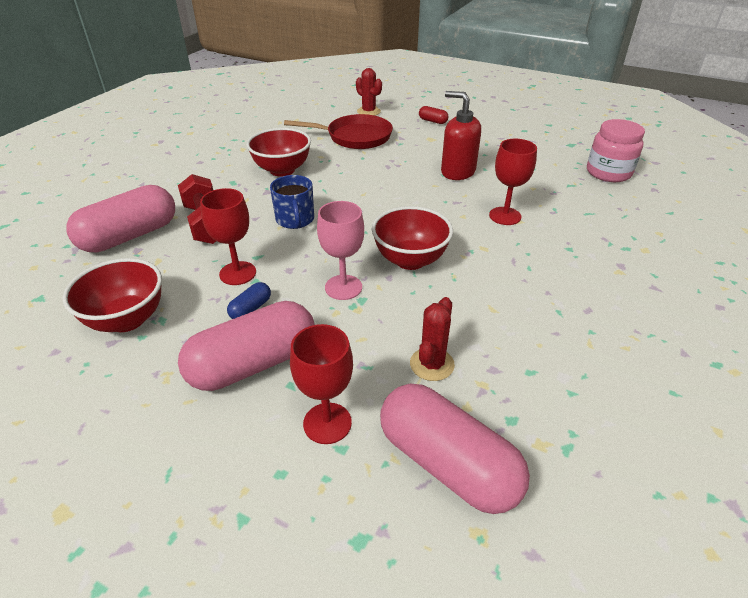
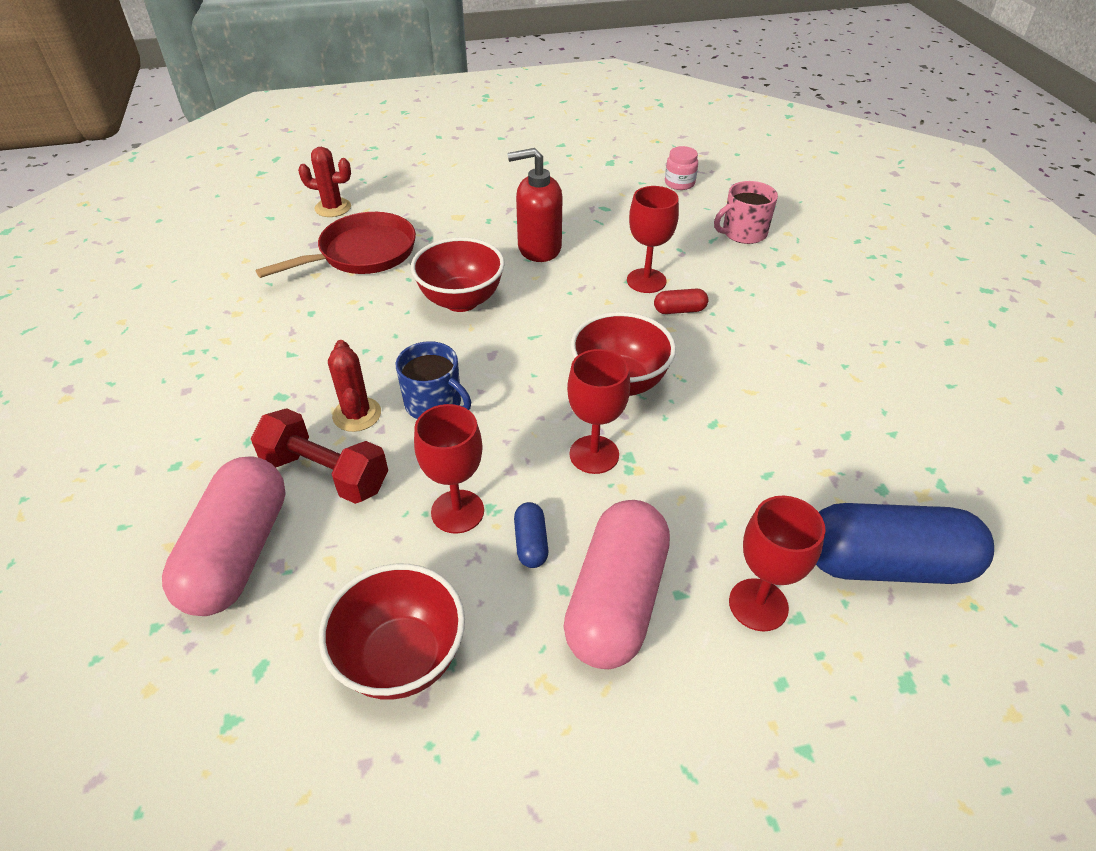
camera: 40 degrees left, 5 degrees up
(282, 170) = (327, 345): red bowl -> red bowl (461, 300)
(343, 287) = (594, 454): pink goblet -> red goblet
(432, 121) = (431, 190): red capsule -> red capsule (679, 310)
(432, 364) = (769, 482): red cactus -> red cactus (357, 414)
(447, 463) = (885, 564): pink capsule -> blue capsule
(608, 173) = (679, 183): pink jar -> pink jar, size x0.58
(619, 219) = (743, 233): none -> pink mug

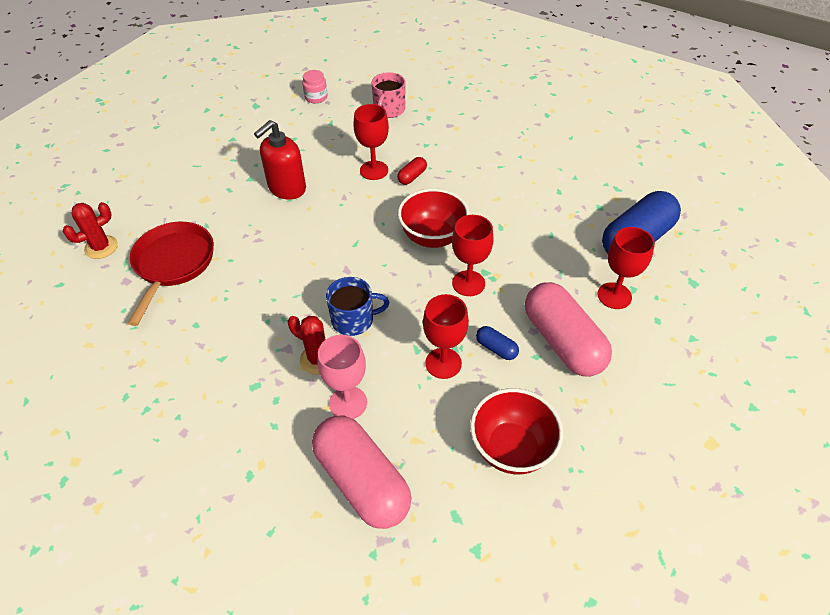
camera: 45 degrees left, 5 degrees up
(326, 473) = (348, 403): red dumbbell -> pink goblet
(461, 300) = (284, 251): red bowl -> none

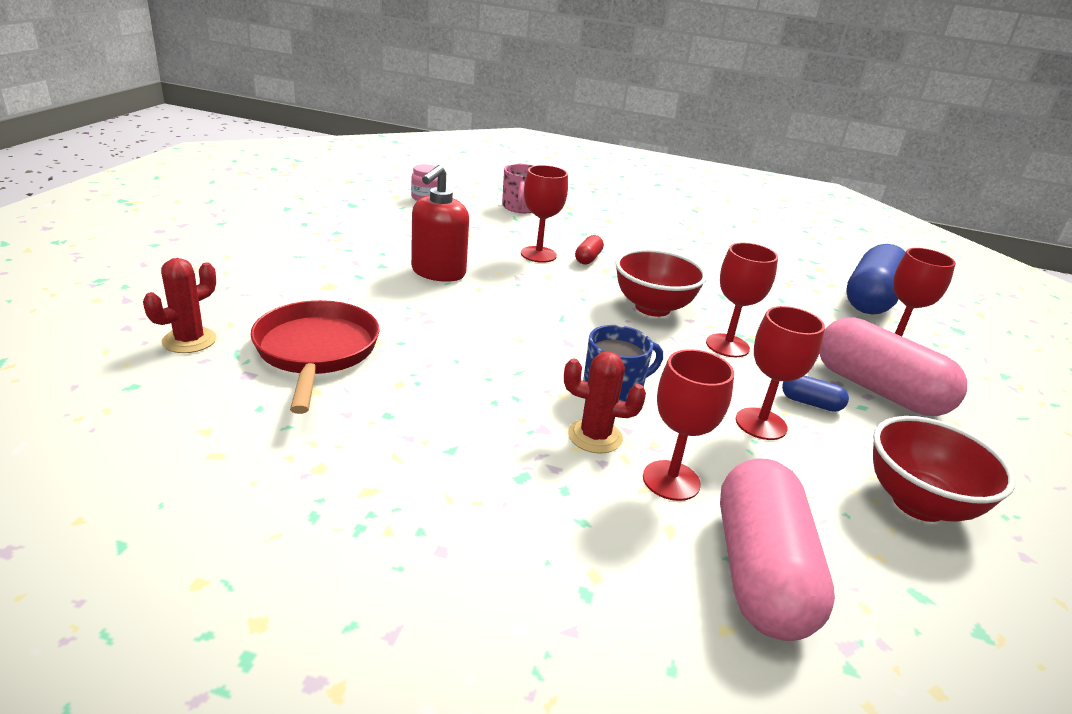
camera: 20 degrees left, 20 degrees down
(348, 403) = (671, 480): pink goblet -> red goblet
(362, 481) = (760, 572): pink capsule -> pink capsule turned 60 degrees clockwise

